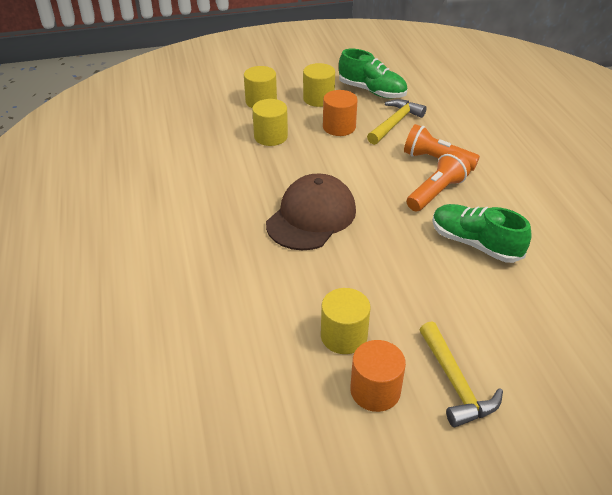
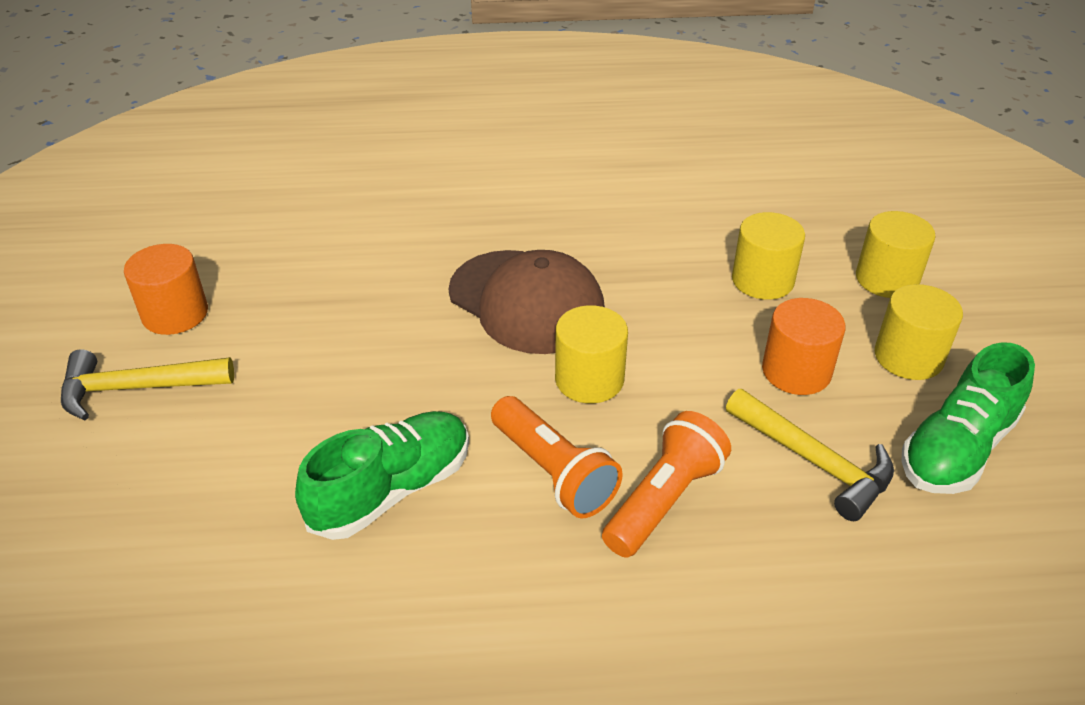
camera: 100 degrees right, 0 degrees up
(344, 336) = (273, 301): yellow cylinder -> yellow cylinder (589, 379)

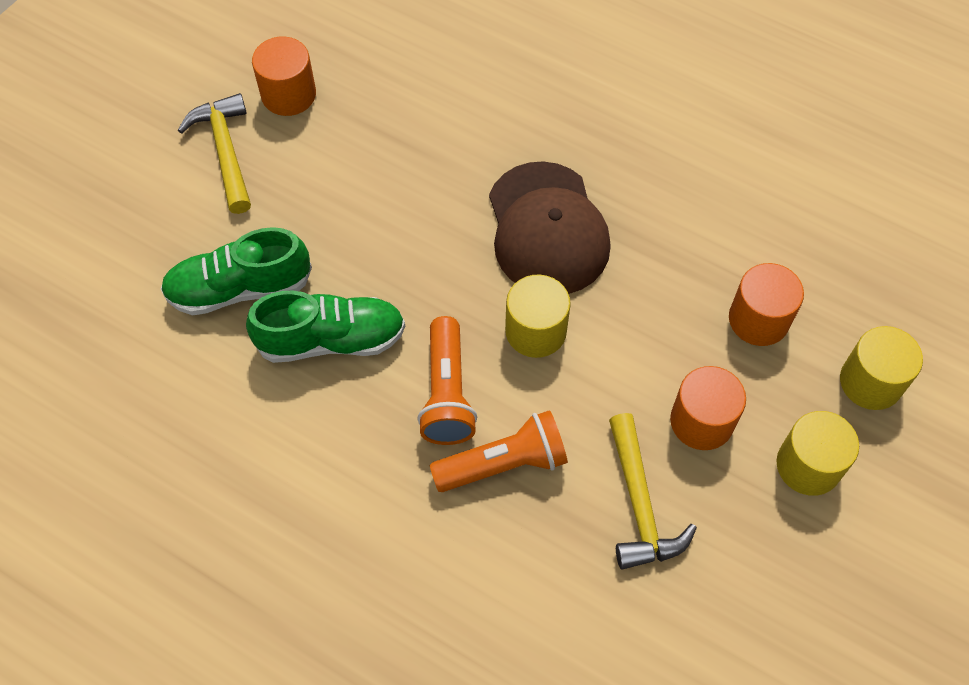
camera: 35 degrees right, 20 degrees up
(137, 388) = (226, 151): yellow hammer -> yellow hammer turned 45 degrees clockwise
(762, 280) = (758, 319): yellow cylinder -> orange cylinder
(956, 449) = (761, 565): green shoe -> green shoe (240, 288)

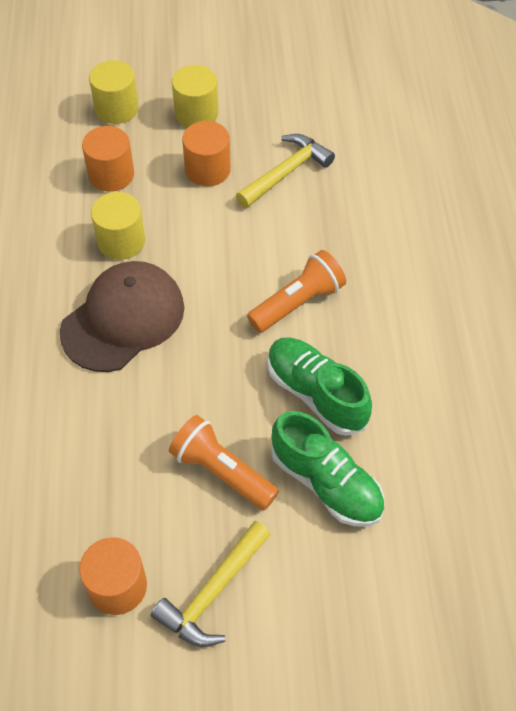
camera: 125 degrees left, 5 degrees down
(503, 463) = (319, 247): orange flashlight -> orange flashlight (222, 472)
(535, 331) = (212, 281): yellow cylinder -> yellow cylinder (121, 241)

